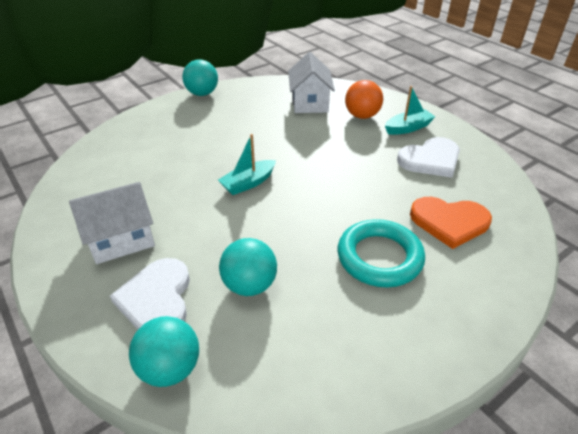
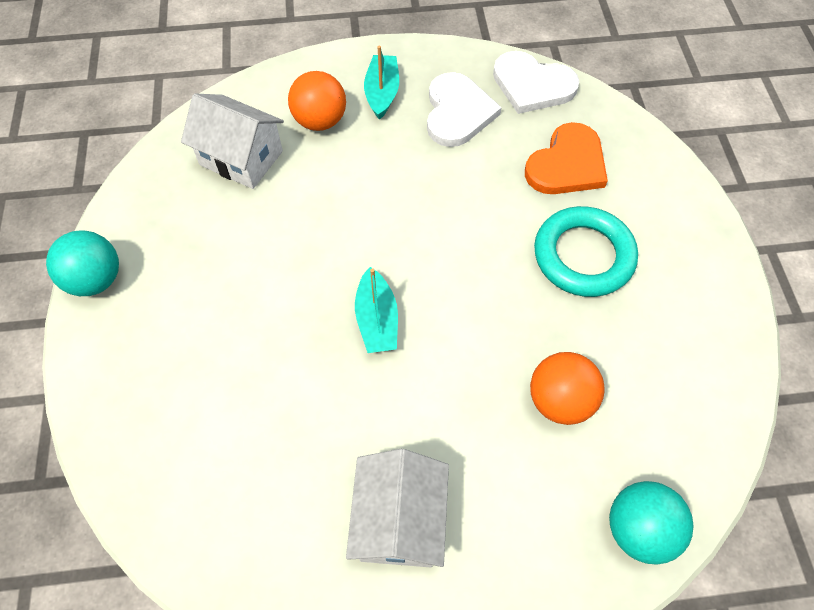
camera: 60 degrees left, 20 degrees up
(157, 299) = (531, 509): white heart -> white heart (532, 85)
(249, 285) = (559, 400): turquoise ball -> orange ball

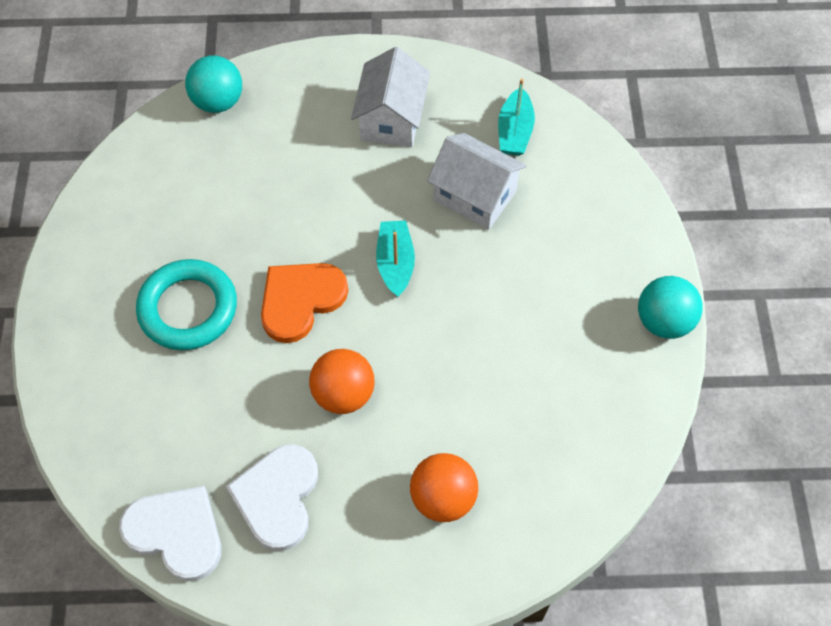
camera: 175 degrees left, 0 degrees up
(241, 158) = (533, 452): white house -> white house (475, 196)
(382, 93) = (365, 536): turquoise boat -> turquoise boat (515, 131)
(559, 400) = (250, 187): orange ball -> orange ball (343, 394)
(567, 164) = (170, 414): orange heart -> orange heart (300, 300)

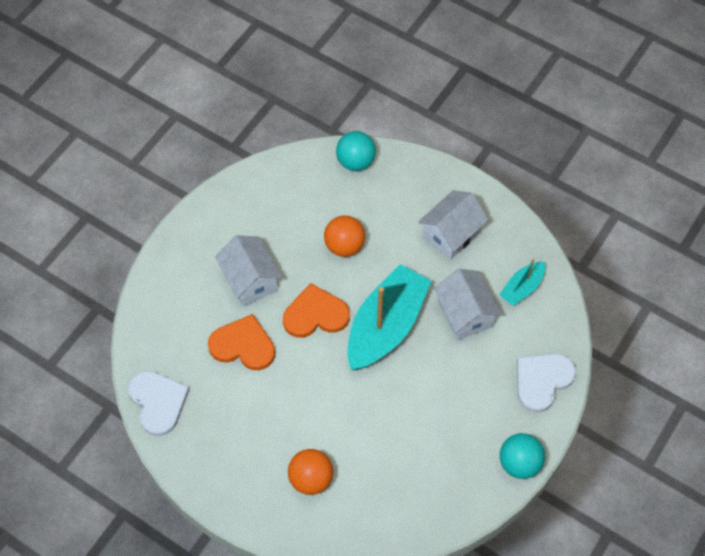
camera: 35 degrees right, 0 degrees up
(188, 308) = (250, 280): turquoise ring -> white house
(237, 391) = (243, 345): none -> orange heart
(277, 497) = (223, 418): white heart -> white heart (542, 381)
(343, 394) = (300, 384): orange ball -> orange ball (344, 246)
(395, 263) = (386, 326): turquoise boat -> turquoise boat, size x2.04

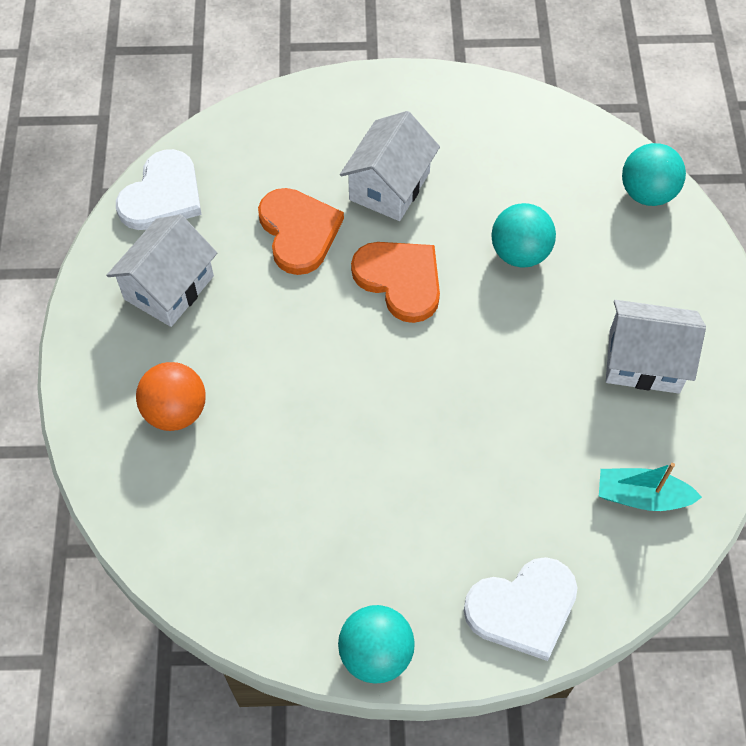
camera: 55 degrees right, 0 degrees up
(344, 246) = (520, 253): orange ball -> turquoise ball
(386, 326) = (447, 366): turquoise boat -> none
(465, 314) = (542, 449): white house -> white house (169, 287)
(542, 381) = (523, 608): white heart -> white heart turned 150 degrees clockwise

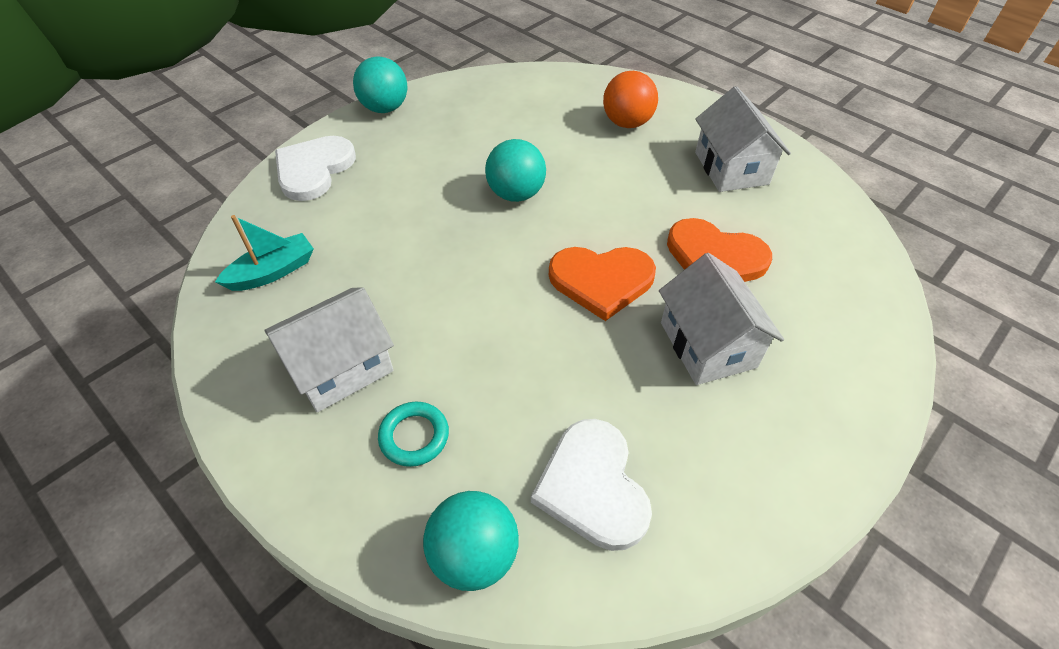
camera: 135 degrees right, 10 degrees down
(162, 195) = (830, 210): white heart -> white heart (592, 486)
(520, 253) = (536, 376): turquoise ball -> turquoise ball (516, 194)
(630, 277) = (414, 436): none -> turquoise ring

